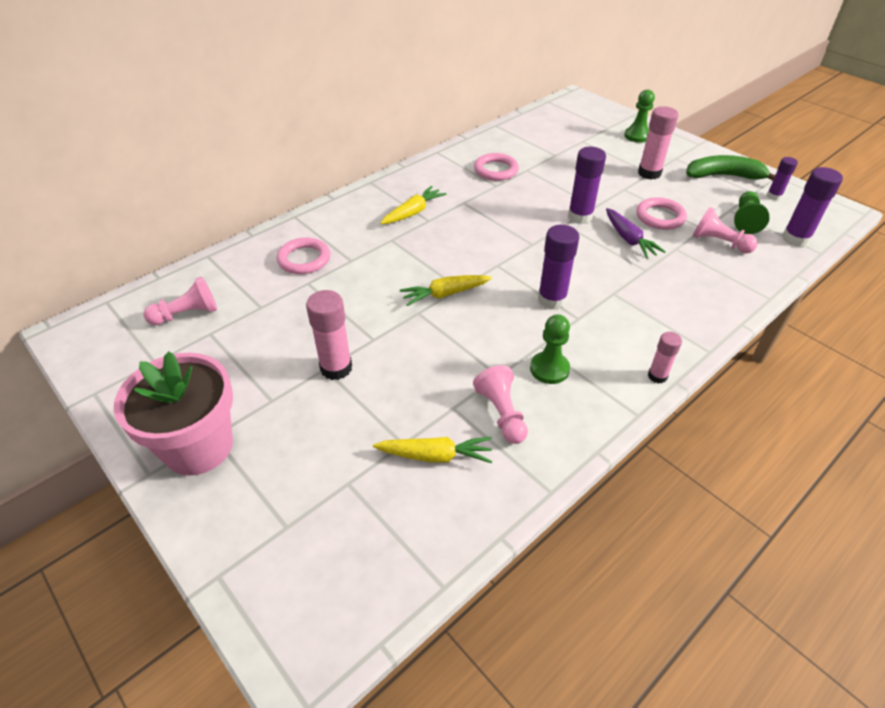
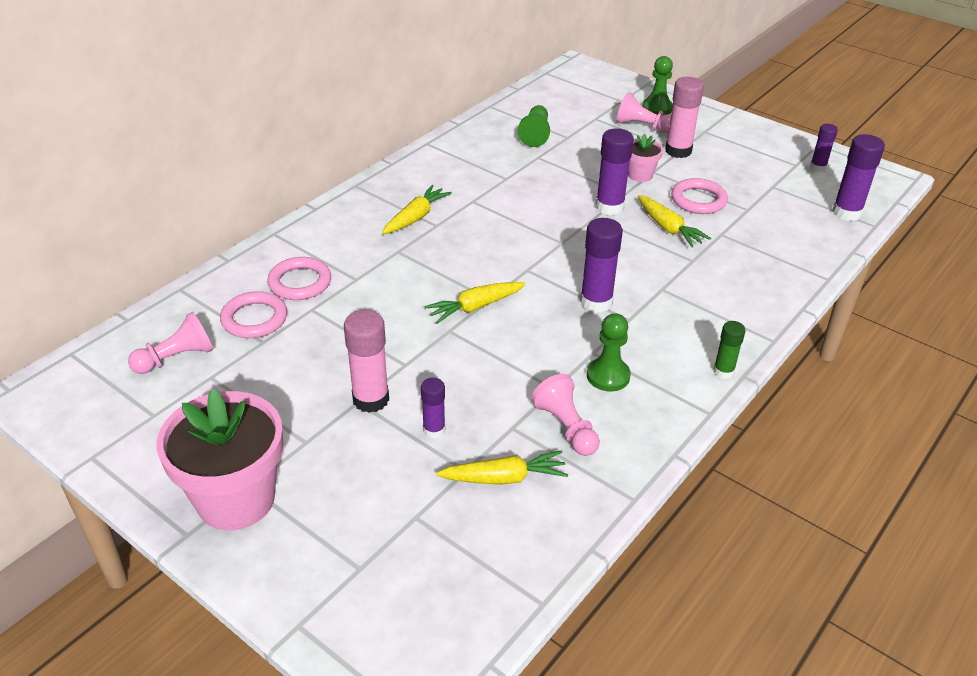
camera: 10 degrees left, 5 degrees down
(383, 402) = (434, 430): none -> purple glue stick
(496, 170) = (502, 160): pink ring -> pink ring (254, 319)
(612, 191) = (640, 175): none -> pink flower pot
(629, 239) = (668, 228): purple carrot -> yellow carrot
(657, 376) = (723, 371): pink glue stick -> green glue stick
(719, 242) = (766, 223): pink pawn -> pink pawn (642, 126)
(724, 176) = (761, 148): green banana -> none
(745, 220) = (791, 196): green pawn -> green pawn (535, 134)

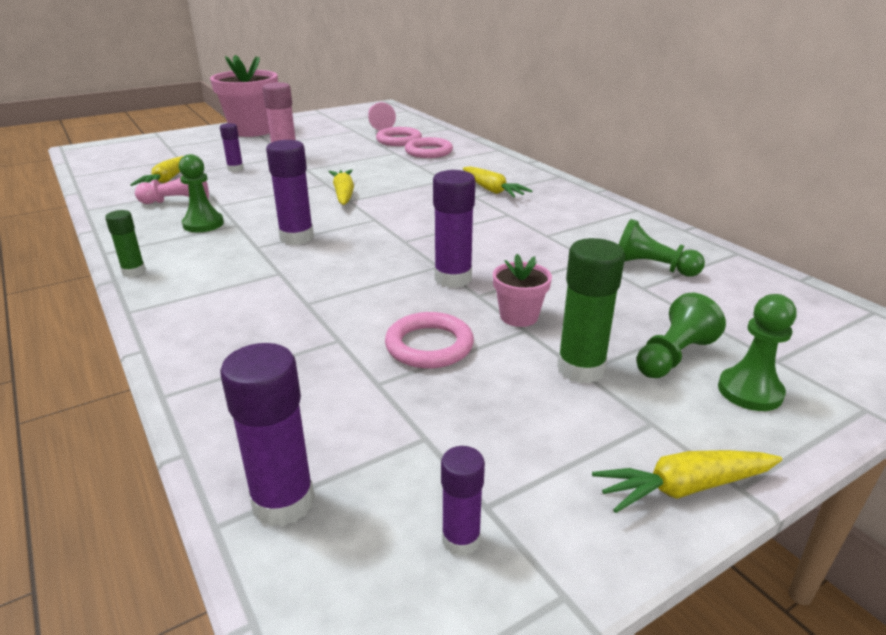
camera: 110 degrees right, 10 degrees down
(642, 126) = (673, 356): pink pawn -> green pawn
(668, 228) = (381, 305): yellow carrot -> yellow carrot (683, 488)
(678, 151) = (580, 369): pink glue stick -> green glue stick

